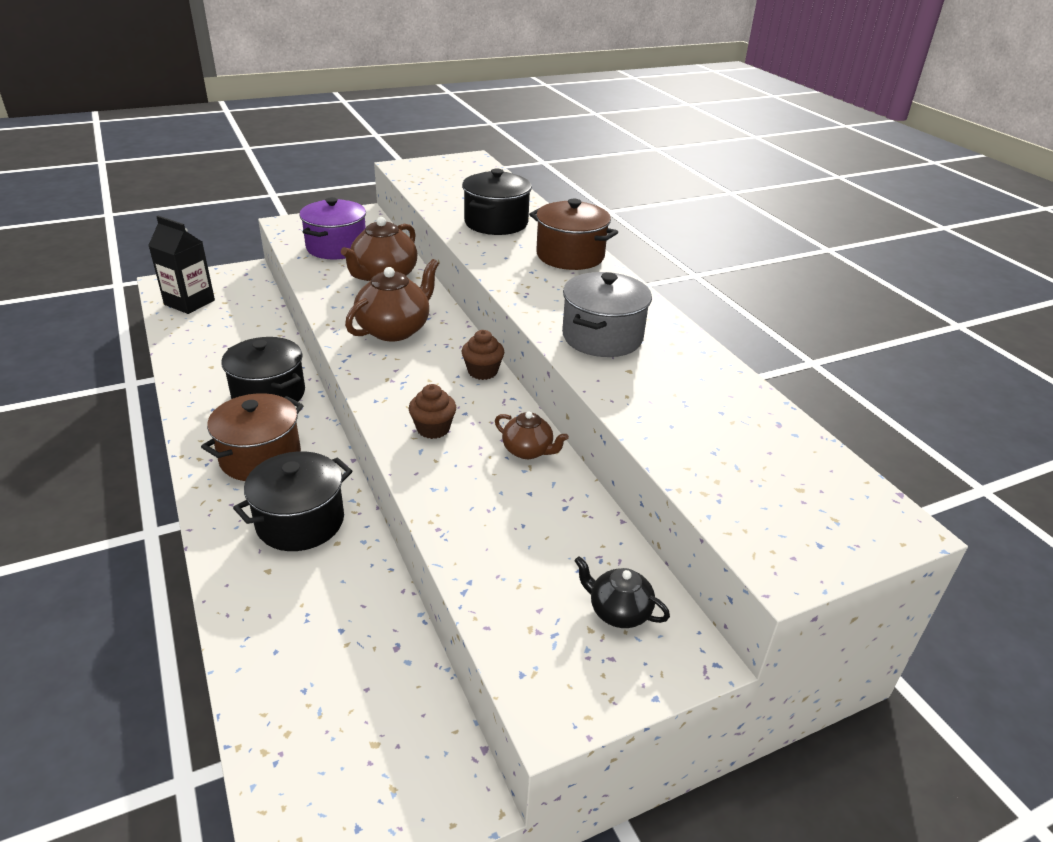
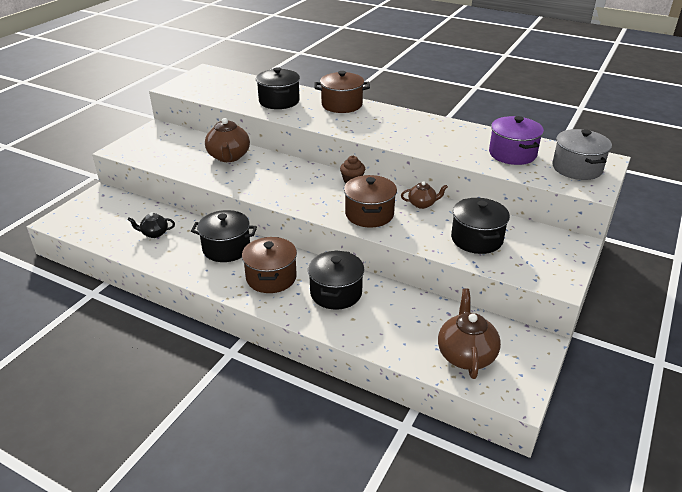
camera: 35 degrees left, 0 degrees up
(189, 302) = (93, 225): black carton -> none
(336, 247) = (174, 152): purple pot -> purple pot (512, 154)
(394, 330) = (279, 180): brown teapot -> brown teapot (466, 355)
(433, 429) = (369, 214): brown cupcake -> brown pot
(528, 548) = (476, 239): none -> black pot
(602, 337) = (414, 136): grey pot -> grey pot (577, 168)
(618, 611) = (536, 243): black teapot -> black teapot (154, 233)

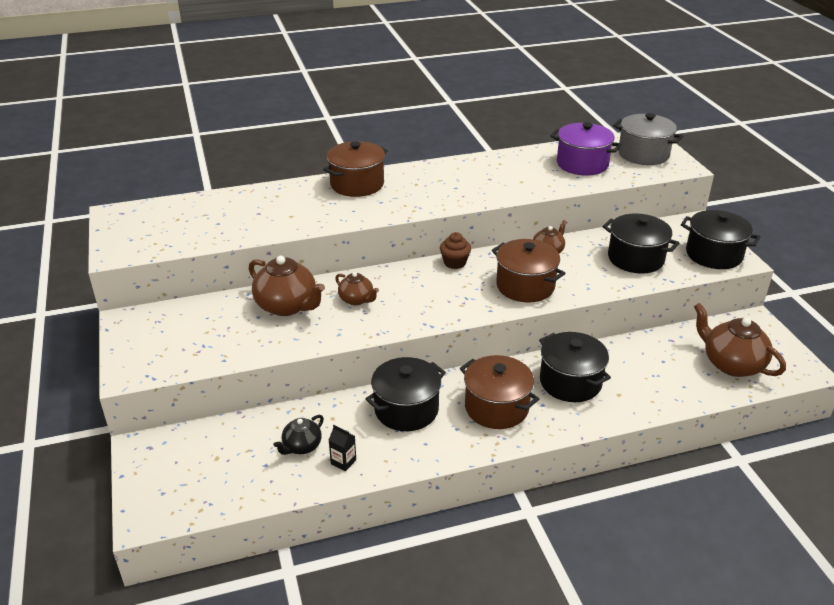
camera: 45 degrees left, 0 degrees up
(158, 252) = (343, 462): none -> black carton
(265, 171) = (356, 300): none -> brown teapot
(279, 101) = (284, 210): black pot -> black pot (714, 254)

